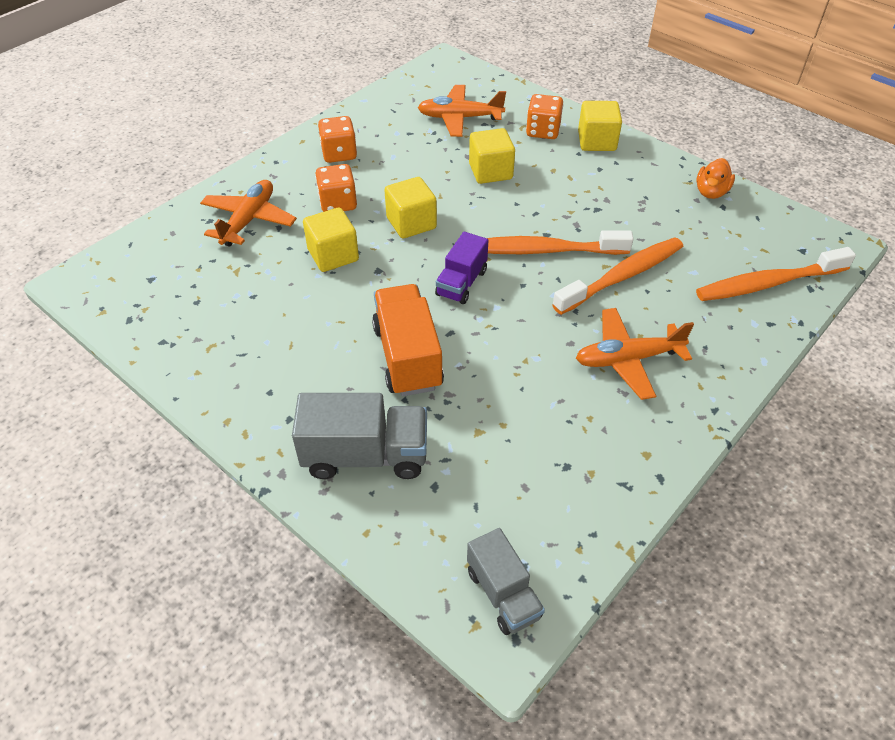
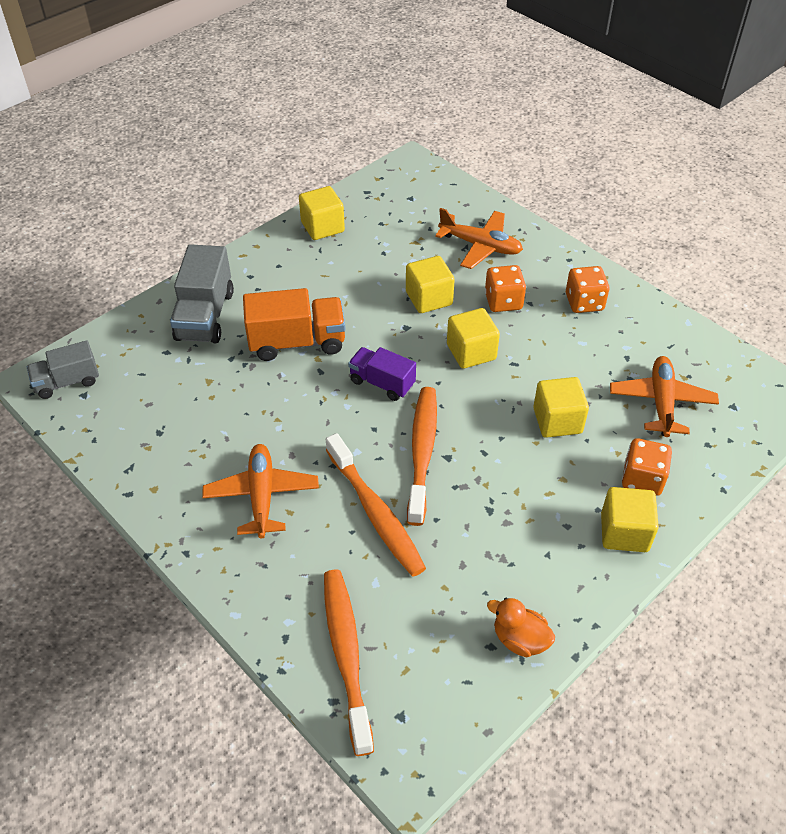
camera: 95 degrees right, 0 degrees up
(196, 356) = (322, 227): none -> yellow cube

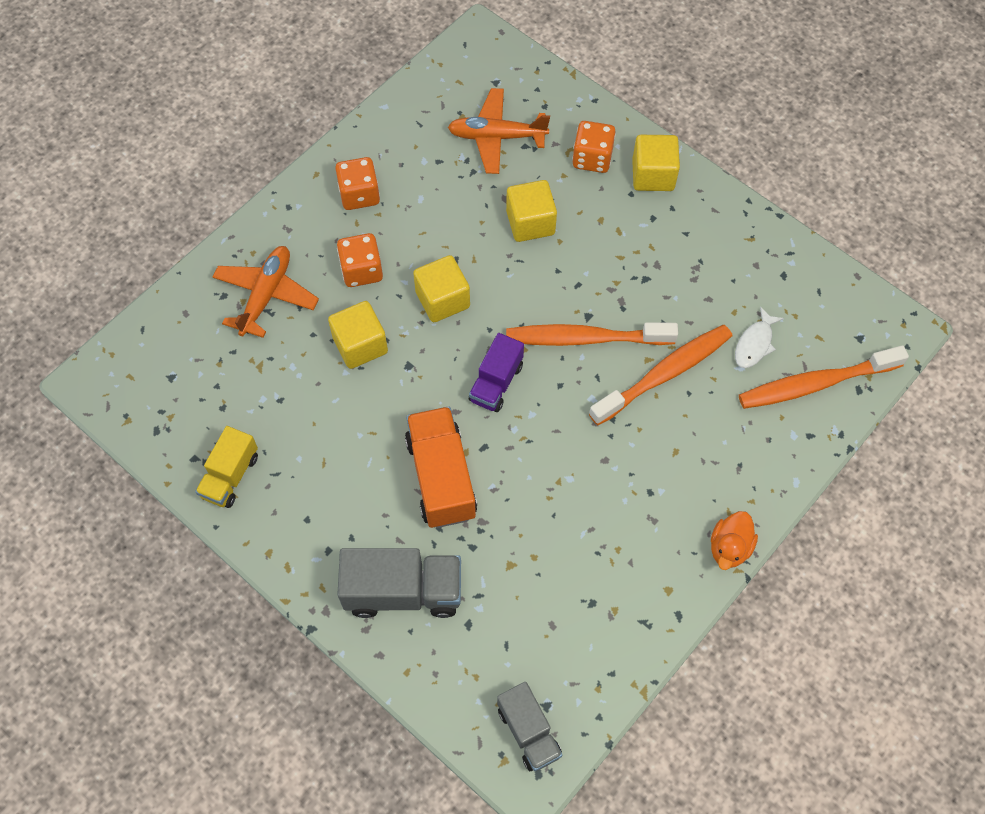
camera: 95 degrees left, 15 degrees up
(262, 495) = (660, 480): orange plane -> none
(322, 227) = (230, 476): yellow cube -> yellow truck
(403, 601) = (754, 344): none -> white fish
(520, 639) = (773, 254): orange duck -> orange duck (729, 547)

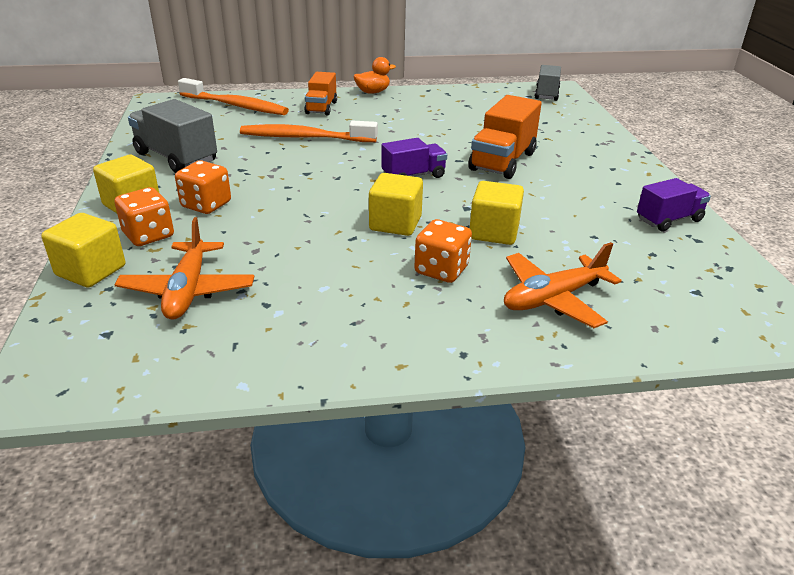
camera: 140 degrees left, 30 degrees down
(230, 476) = (669, 220): yellow truck -> purple truck
(359, 194) = (376, 321): orange dice -> orange dice (206, 205)
(403, 591) = (574, 141): grey truck -> grey truck (176, 158)
(497, 137) = (188, 290): orange plane -> orange plane turned 45 degrees clockwise
(530, 222) = (262, 227): yellow cube -> yellow cube (91, 271)
(585, 338) = (325, 166): orange toothbrush -> none
(730, 453) = (321, 108): none -> orange truck
(754, 344) = (236, 126): white fish -> none

